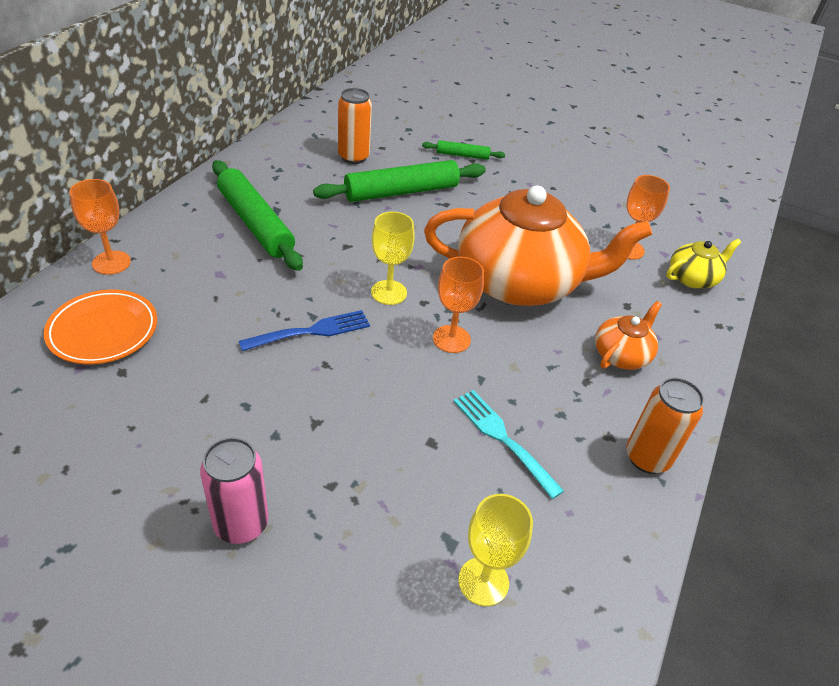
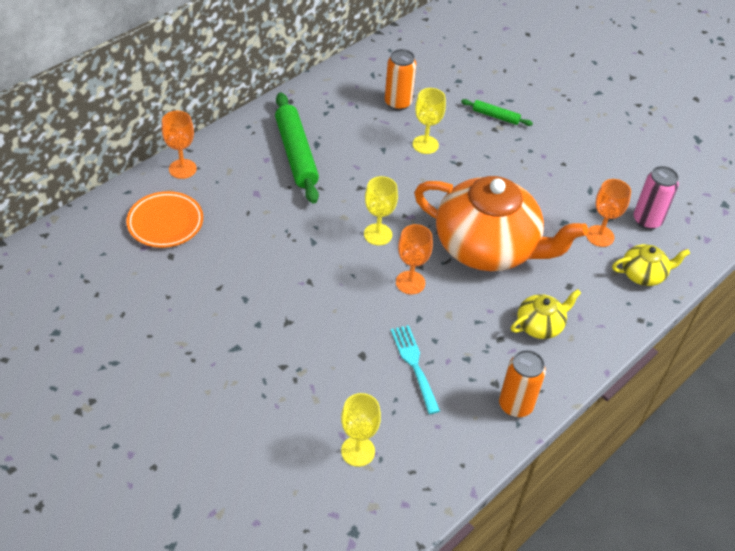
camera: 20 degrees right, 5 degrees up
(241, 524) = (219, 375): pink can -> pink can (647, 220)
(311, 331) = (308, 254): blue fork -> none
(401, 192) = (425, 145): green rolling pin -> yellow goblet
(621, 355) = (540, 325): orange teapot -> yellow teapot

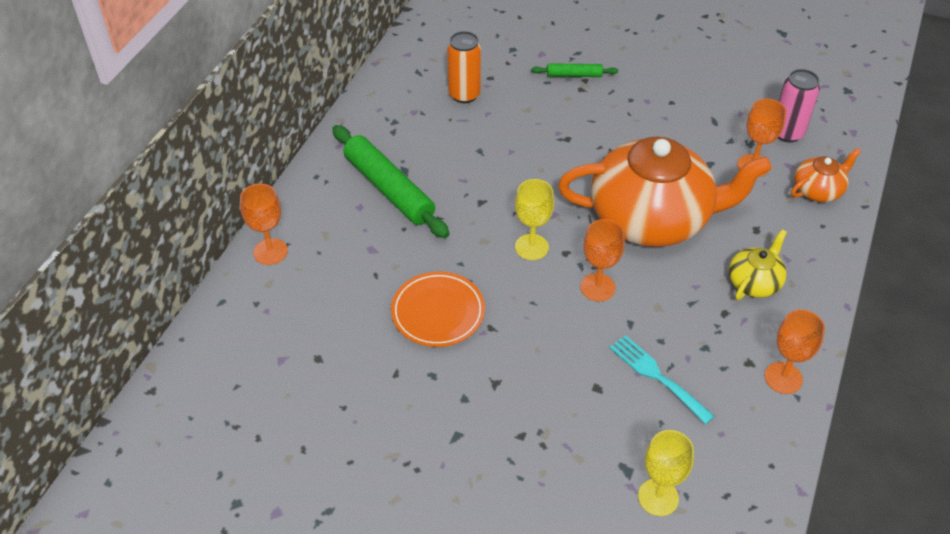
camera: 20 degrees left, 0 degrees up
(165, 222) = (288, 321): orange plate -> orange plate (438, 312)
(425, 145) = (521, 130): yellow goblet -> none
(515, 405) = (783, 378): orange can -> orange goblet
(643, 274) = (818, 190): yellow teapot -> orange teapot

